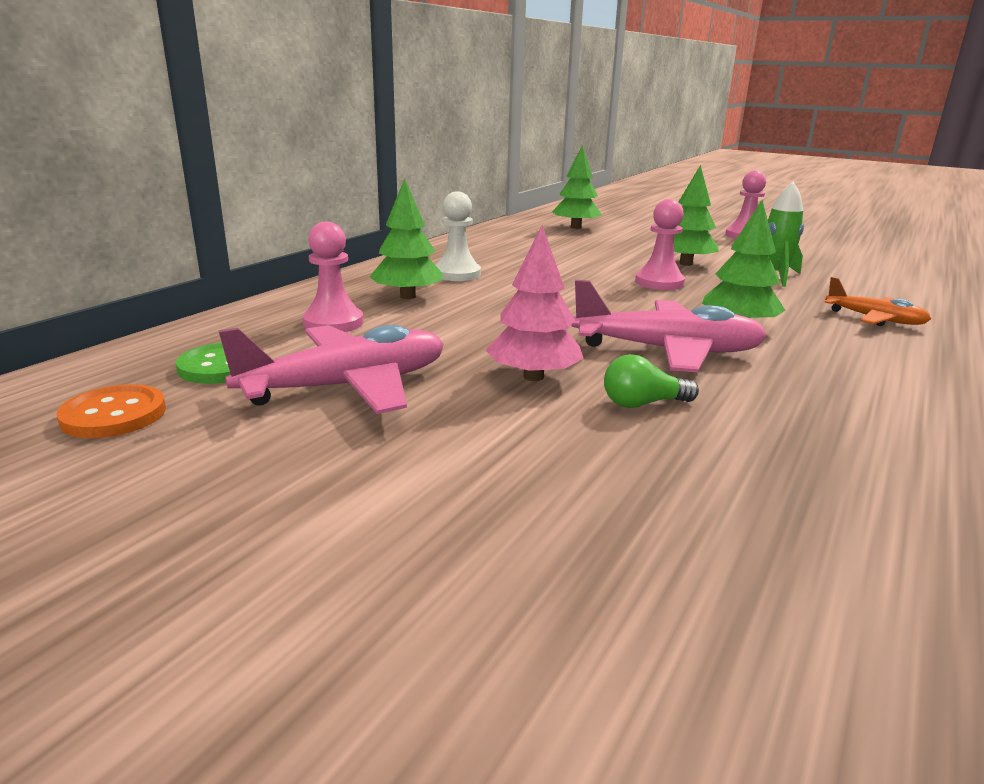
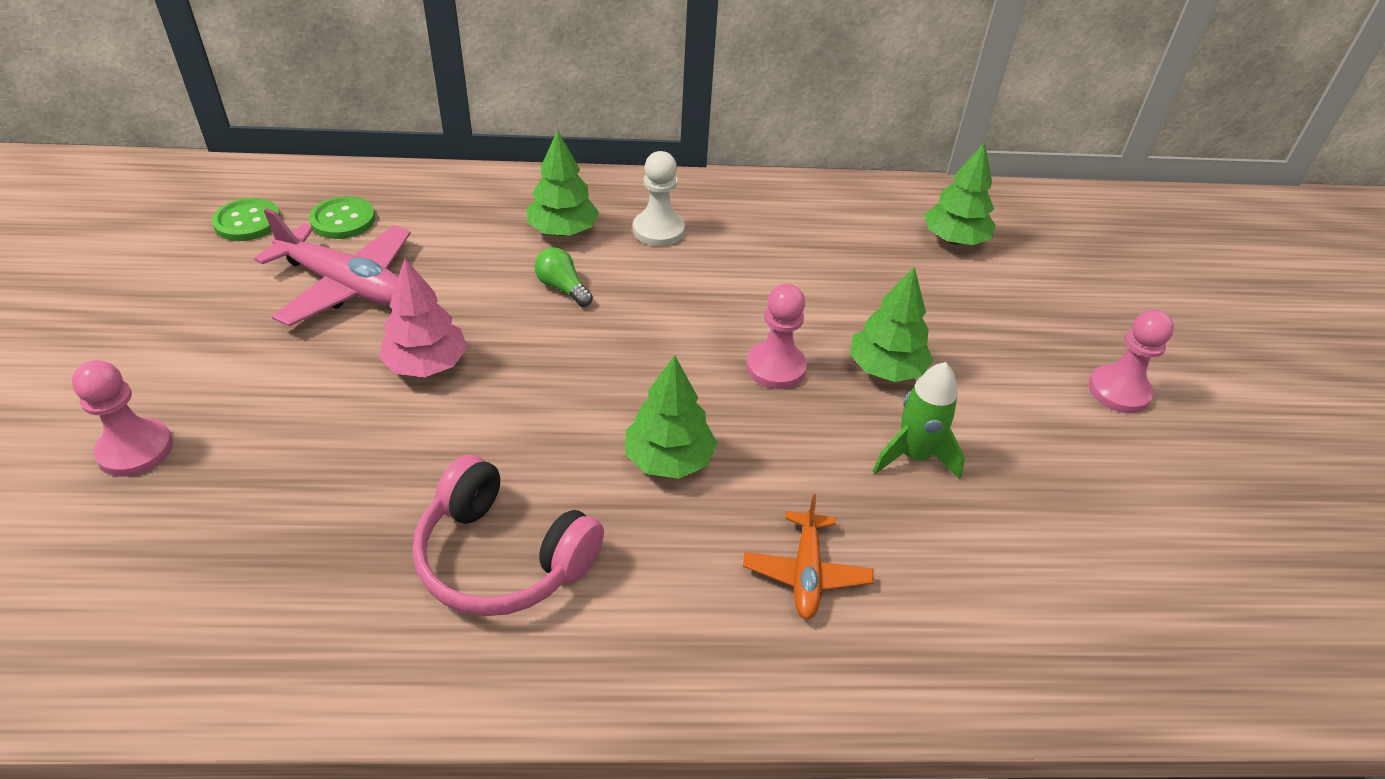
camera: 55 degrees right, 20 degrees up
(114, 415) = (247, 222): orange button -> green button
(333, 323) = (464, 224): pink pawn -> pink pawn (135, 450)
(643, 404) = (411, 439): green light bulb -> green light bulb (562, 288)
(667, 351) = (549, 424): pink plane -> none
(830, 399) = (502, 557): none -> pink headphones

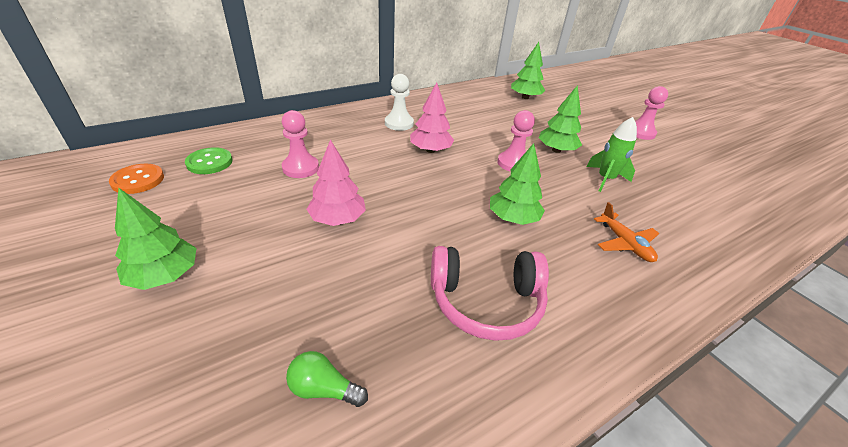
camera: 30 degrees left, 5 degrees down
(135, 450) = (165, 349): pink pawn -> pink pawn (300, 168)
(247, 222) = (138, 180): green button -> orange button
(346, 285) = (244, 195): pink plane -> none
(562, 288) = (377, 160): green light bulb -> green light bulb (324, 389)
(563, 231) = (350, 135): green tree -> green tree (165, 275)
(661, 297) = (430, 150): none -> pink tree

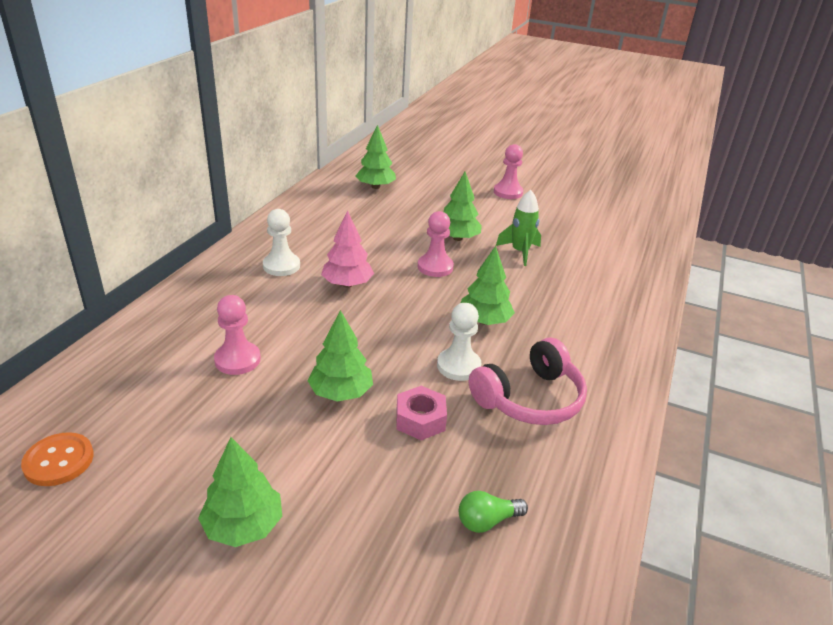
camera: 35 degrees left, 5 degrees down
(209, 162) = (120, 401): green button -> none
(338, 219) = (341, 392): pink tree -> green tree
(370, 269) = (420, 420): none -> pink nut
(450, 243) = (458, 366): none -> white pawn
(624, 243) = (578, 304): orange plane -> none

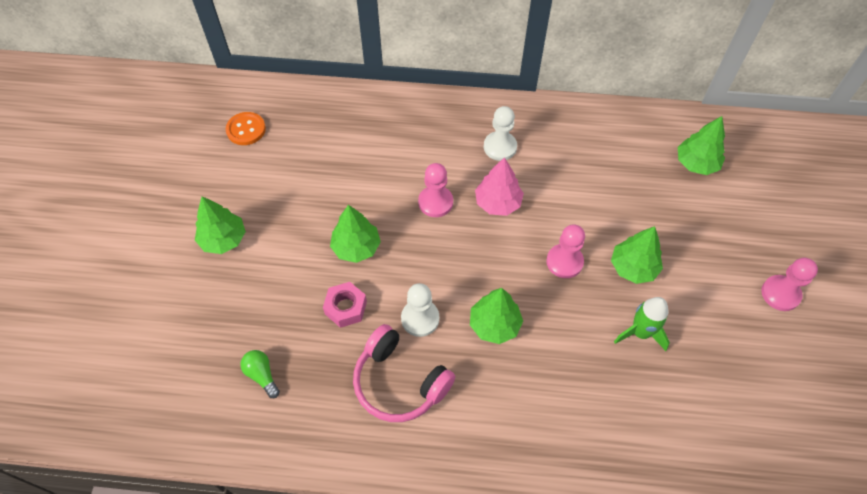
camera: 75 degrees right, 25 degrees up
(237, 360) = (367, 171): pink pawn -> pink pawn (435, 202)

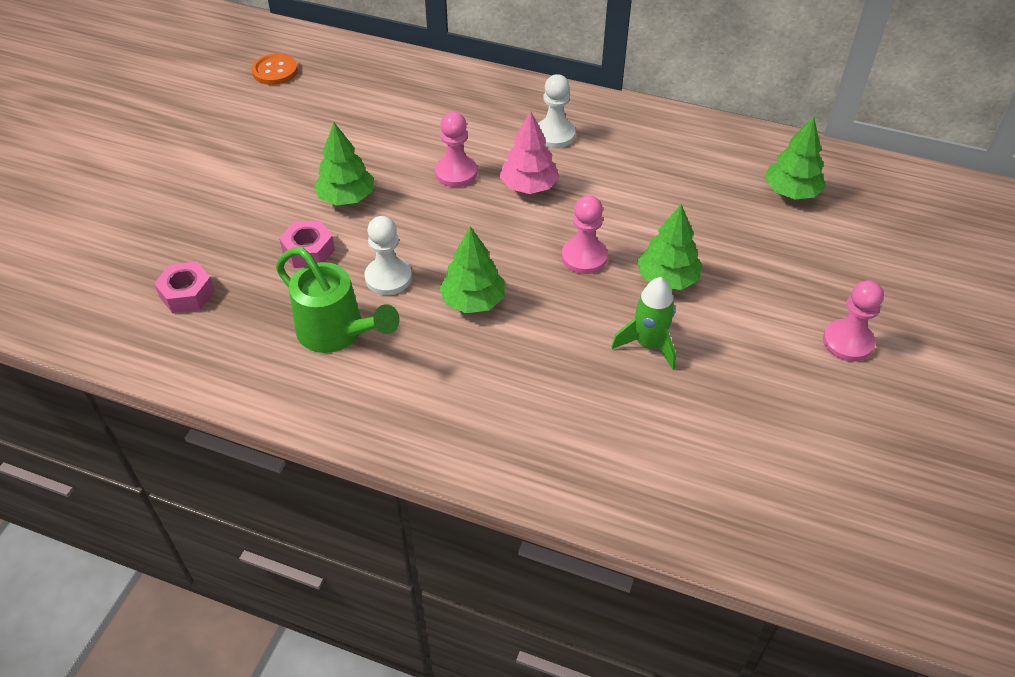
camera: 15 degrees right, 10 degrees down
(223, 239) = (205, 163): green tree -> none
(262, 375) = (187, 294): green light bulb -> pink nut
(399, 382) = (337, 332): pink headphones -> green watering can

